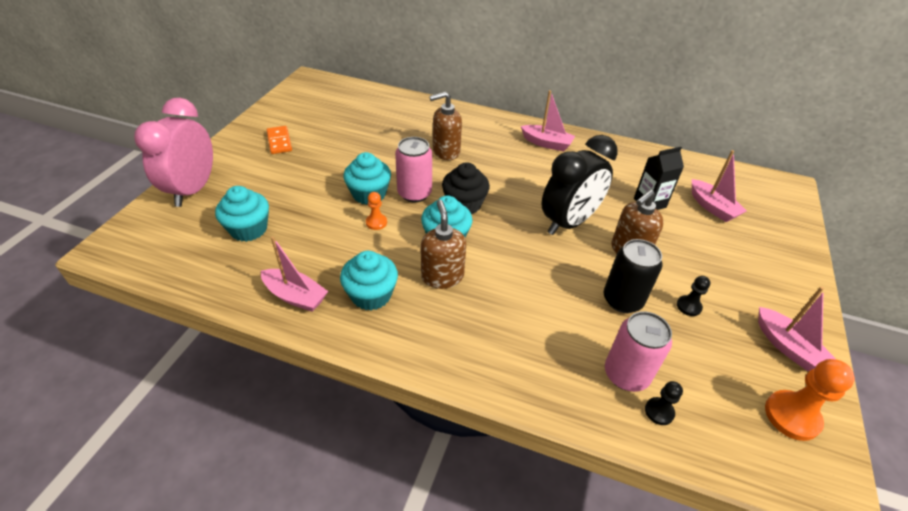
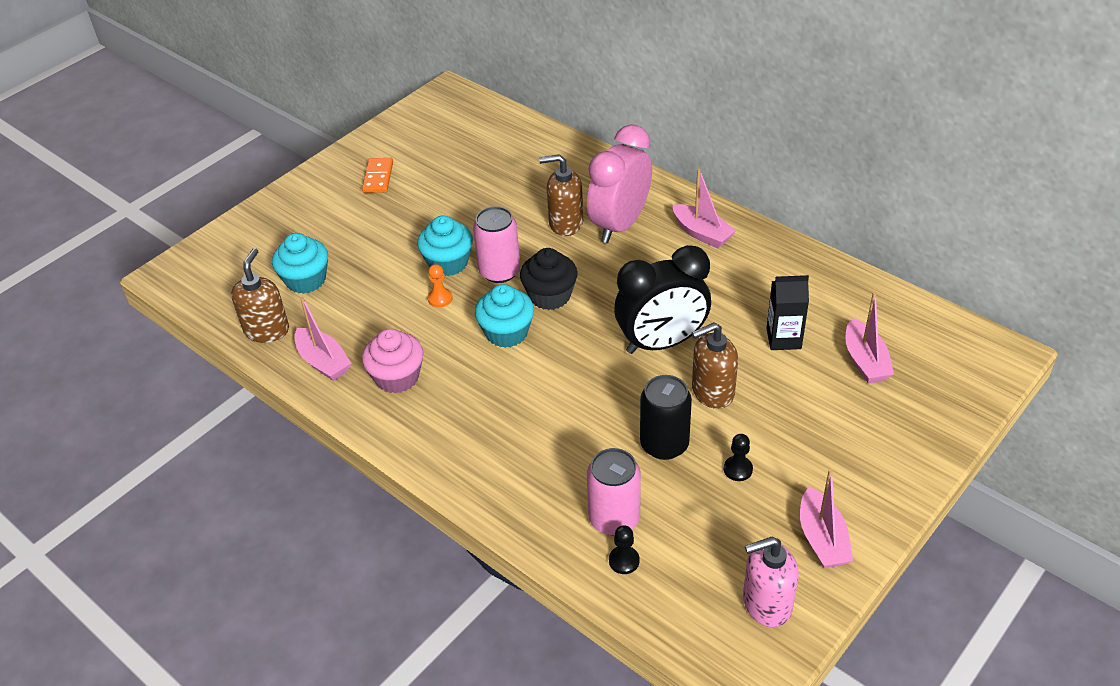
camera: 25 degrees right, 0 degrees up
(193, 190) = (266, 223): pink clock -> pink clock (619, 225)
(371, 295) = (397, 377): turquoise cupcake -> pink cupcake
(442, 276) = (480, 374): brown soap dispenser -> brown soap dispenser (267, 330)
(792, 416) = (766, 604): orange pawn -> pink soap dispenser

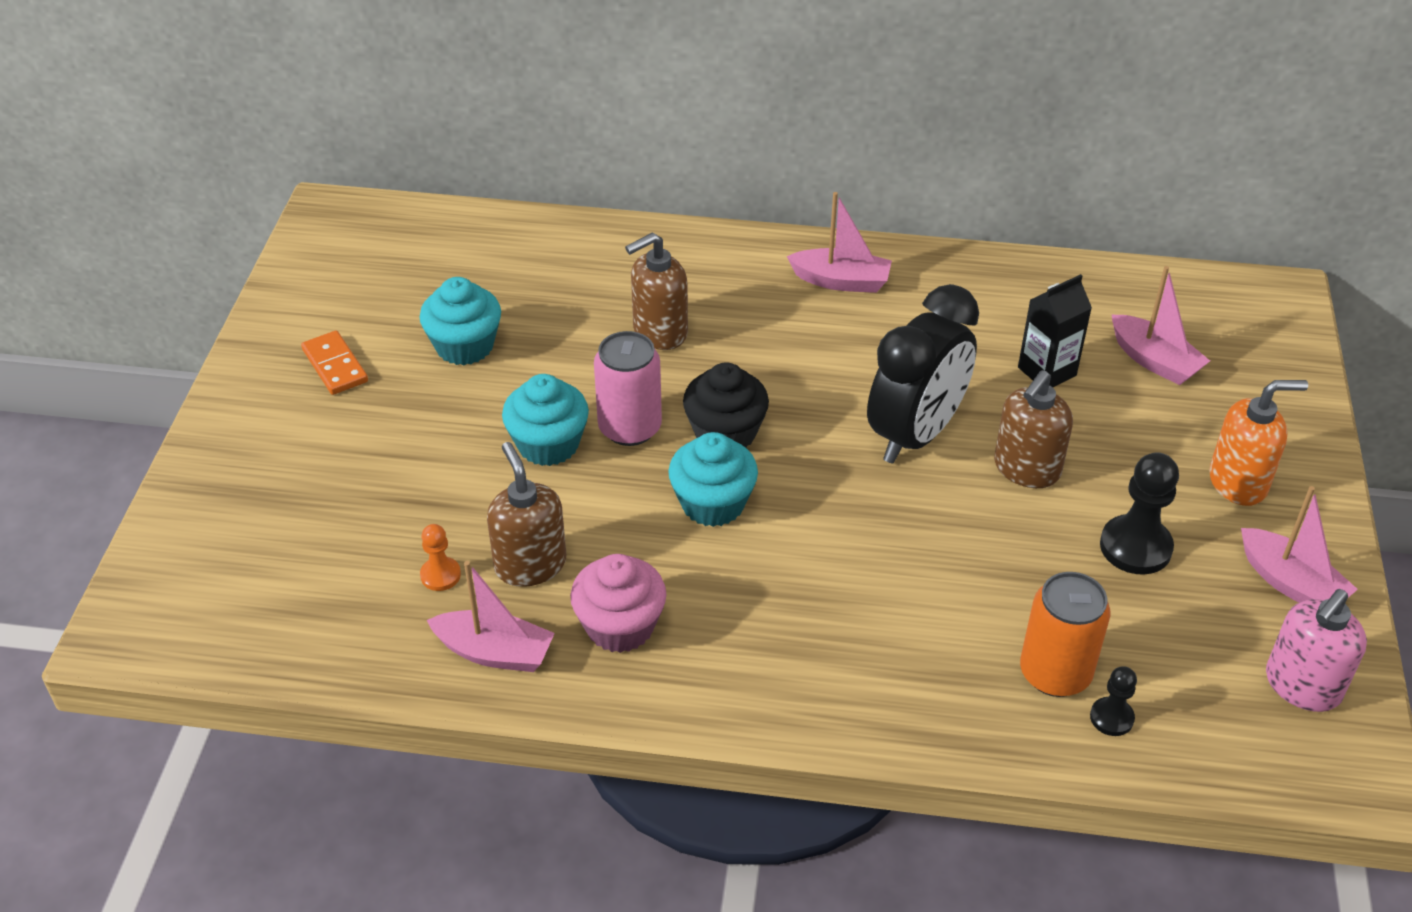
camera: 35 degrees left, 0 degrees up
(267, 330) = (366, 646): brown soap dispenser -> brown soap dispenser (530, 564)
(306, 280) = (359, 551): turquoise cupcake -> turquoise cupcake (464, 346)
(440, 299) = (581, 496): orange pawn -> orange pawn (440, 575)
(614, 518) = (1055, 673): pink can -> orange can
(619, 225) = (731, 308): pink clock -> none
(664, 444) = (1030, 556): black can -> none
(738, 469) = (1135, 547): black pawn -> black pawn, size x1.80
(848, 461) = (1238, 482): none -> orange soap dispenser

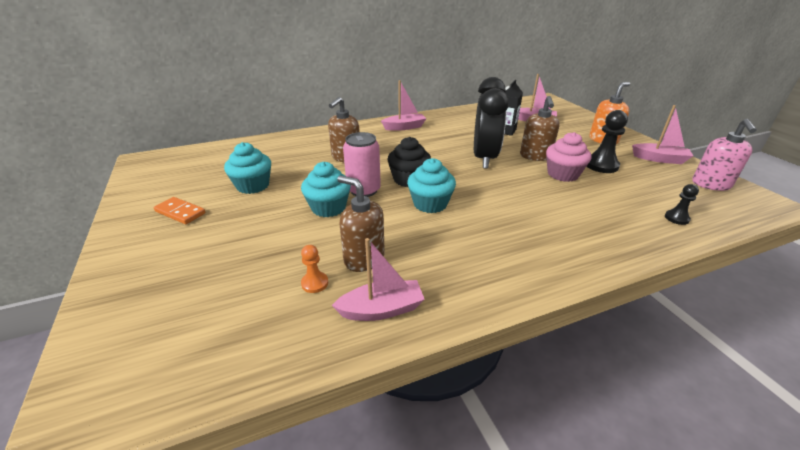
camera: 30 degrees left, 10 degrees down
(620, 626) = (439, 267): pink cupcake -> pink cupcake (563, 174)
(1055, 673) = (636, 211): orange can -> none

